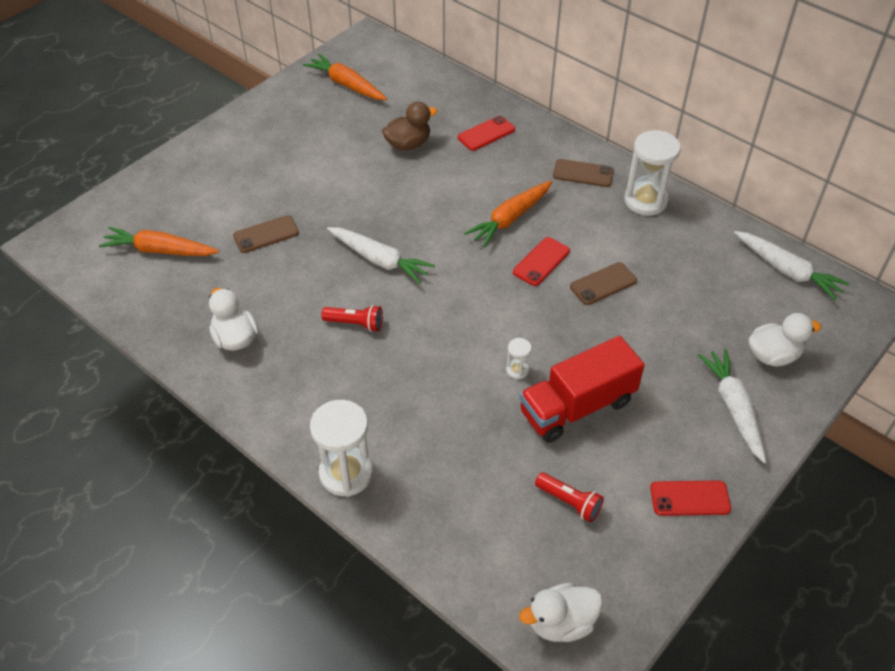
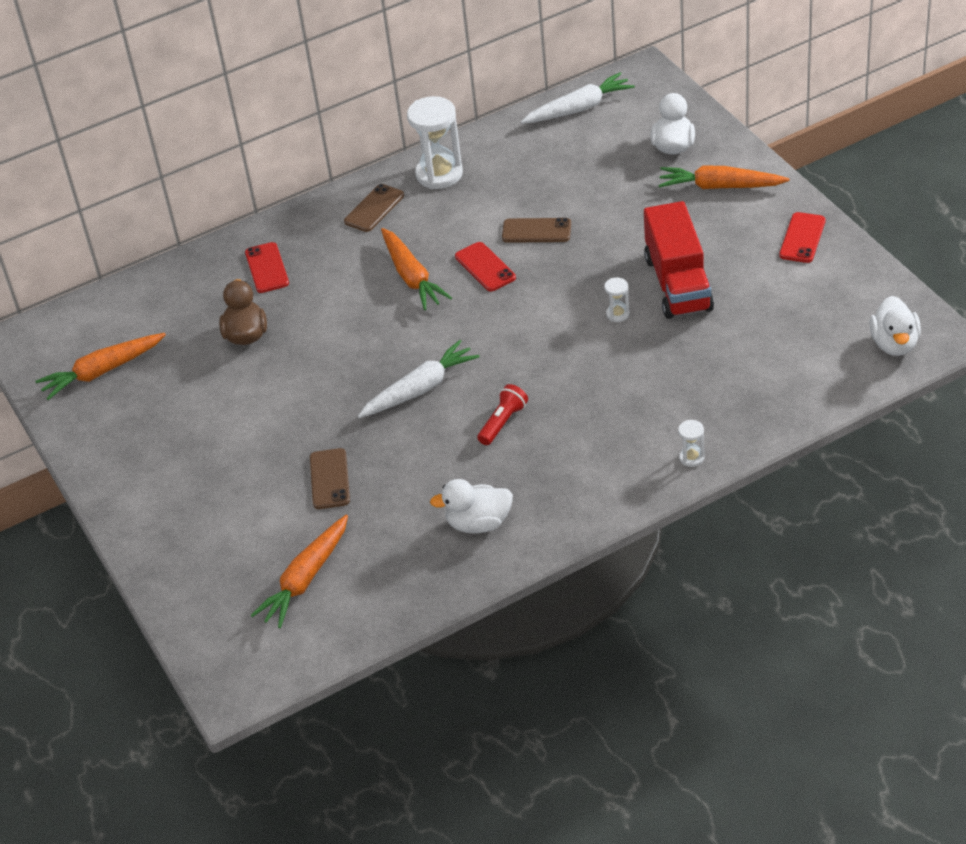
camera: 65 degrees left, 5 degrees down
(346, 473) = (691, 457): white hourglass -> white hourglass, size x0.46
(569, 502) = (779, 312): red flashlight -> none
(603, 284) = (536, 231): brown phone -> brown phone turned 75 degrees counterclockwise
(733, 408) = (720, 186): white carrot -> orange carrot

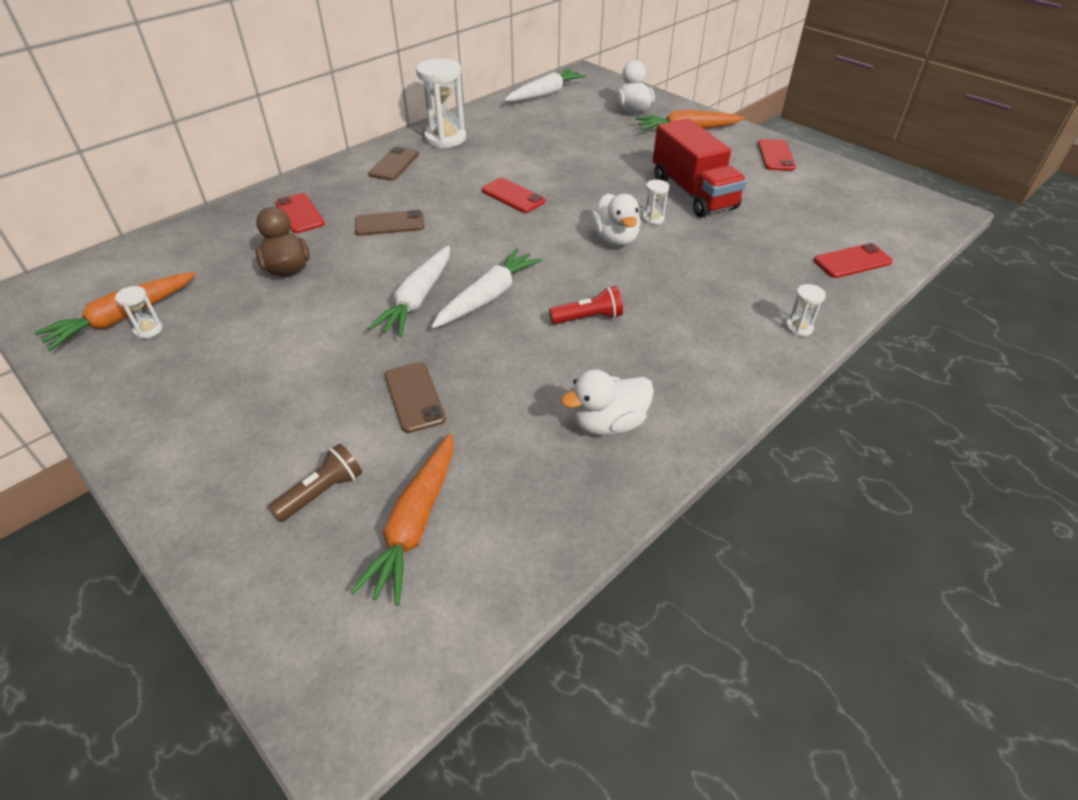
camera: 20 degrees left, 0 degrees up
(123, 387) = (148, 330): none -> white hourglass
(244, 546) = (322, 492): none -> brown flashlight
(356, 384) = (417, 299): none -> white carrot
(412, 277) = (446, 208): orange carrot -> none
(503, 422) = (588, 318): red flashlight -> red flashlight turned 60 degrees clockwise
(536, 231) = (548, 168): brown phone -> brown phone (389, 224)
(793, 391) = (852, 261): none -> red phone
(894, 344) = (910, 218): white duck -> white duck (615, 239)

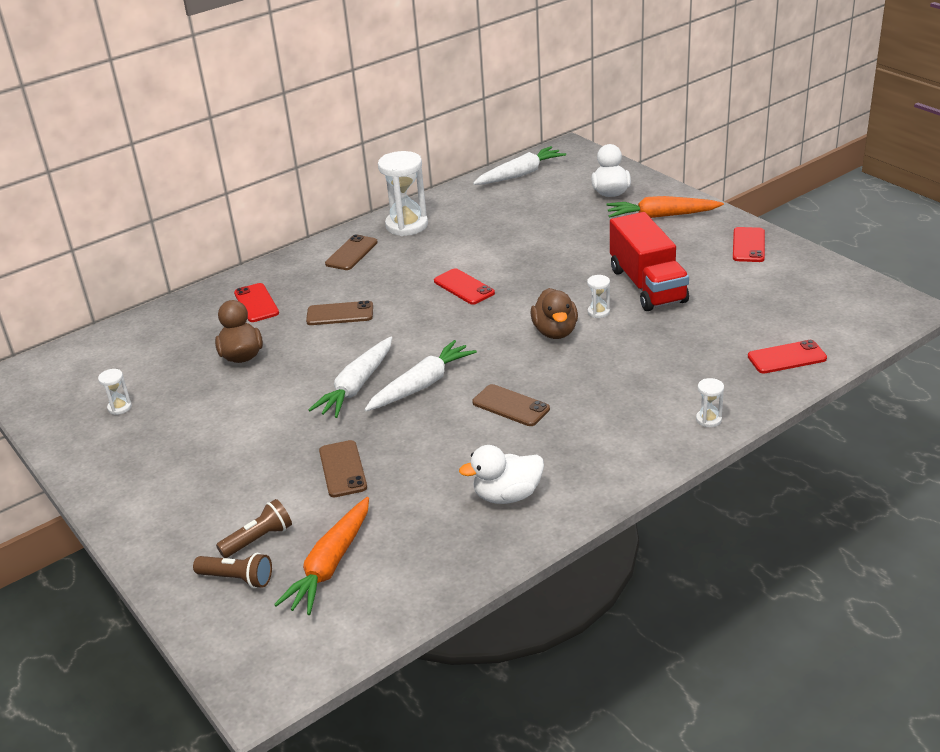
camera: 10 degrees right, 10 degrees down
(123, 318) = (98, 396): orange carrot -> none
(298, 549) = (237, 578): none -> brown flashlight
(588, 318) = (511, 406): red flashlight -> brown phone
(615, 239) = (555, 332): white duck -> brown duck

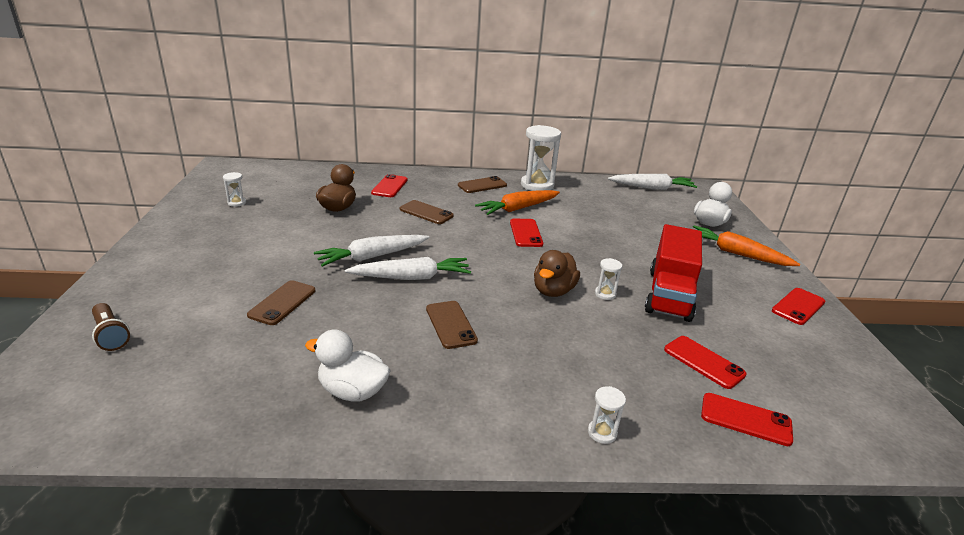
camera: 30 degrees right, 5 degrees down
(258, 539) = (165, 317): brown flashlight -> none
(330, 565) = (169, 363): orange carrot -> orange carrot (518, 209)
(724, 330) = (703, 362): none -> red phone

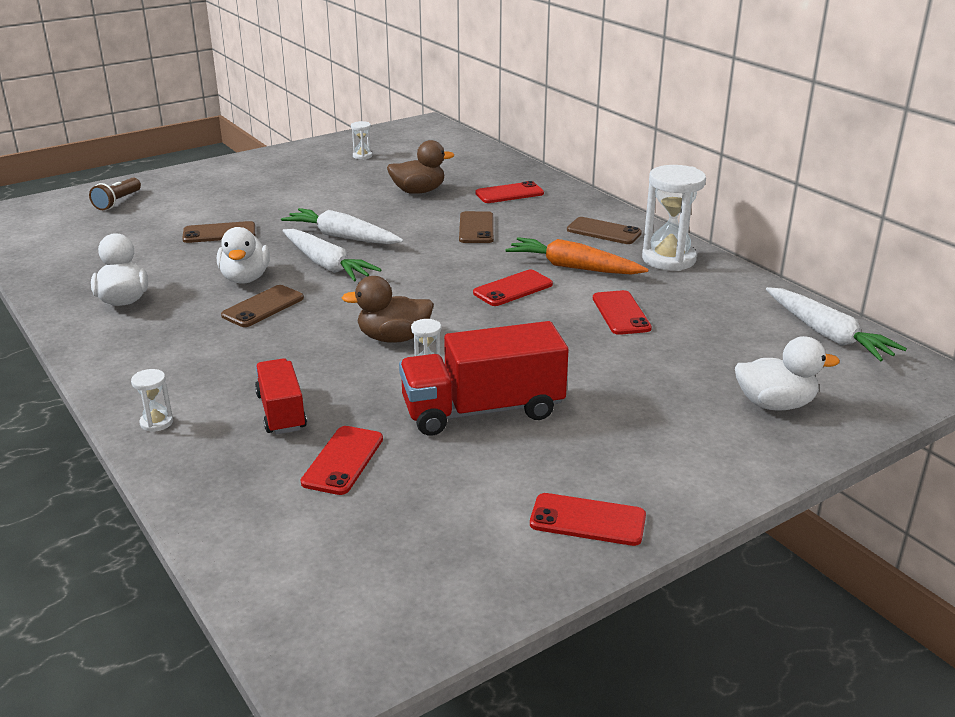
camera: 60 degrees right, 0 degrees up
(390, 317) = (245, 278): none -> white duck
(624, 367) = (281, 412): none -> red truck
(736, 253) = (695, 443): orange carrot -> none
(745, 419) = (249, 505): red phone -> red phone (621, 313)

